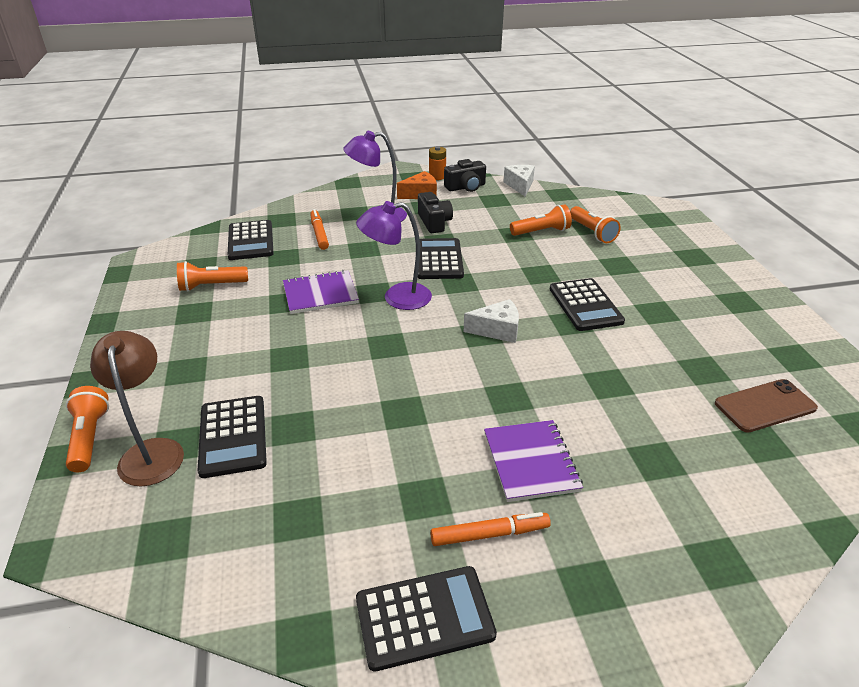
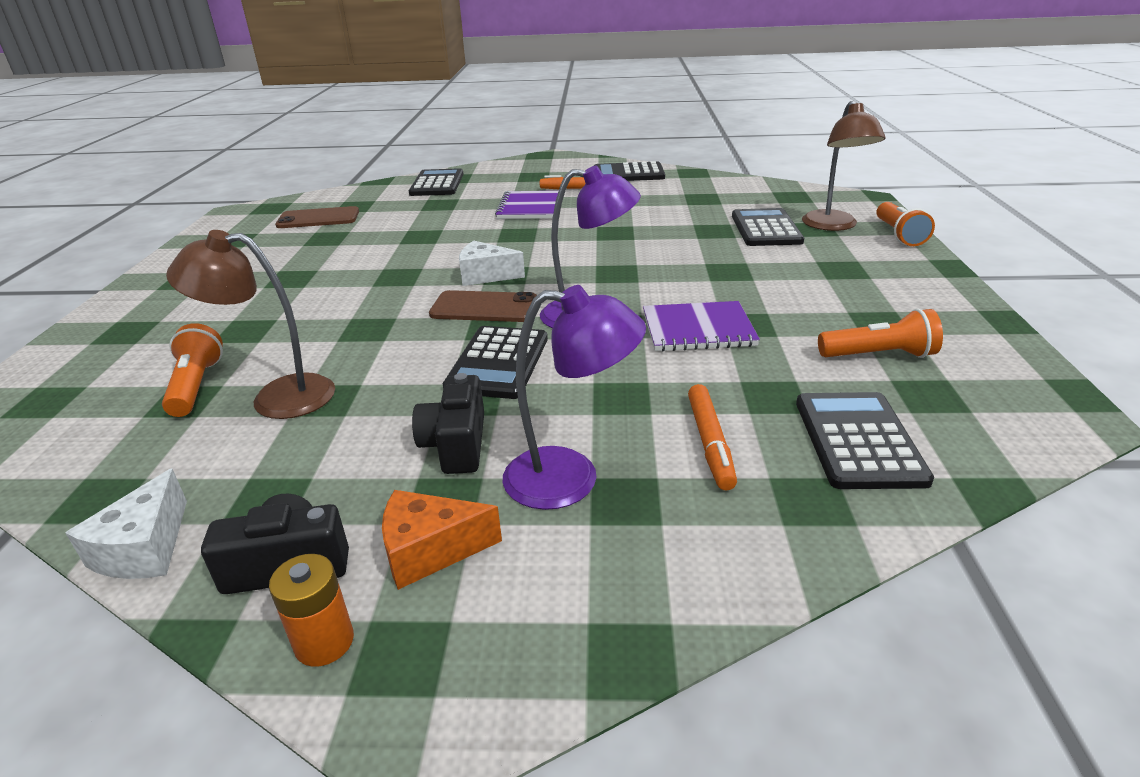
camera: 165 degrees left, 5 degrees down
(475, 297) = (484, 308): none -> brown phone
(541, 232) = (277, 397): orange flashlight -> brown lamp
(585, 305) = (359, 289): black calculator -> black calculator (437, 184)

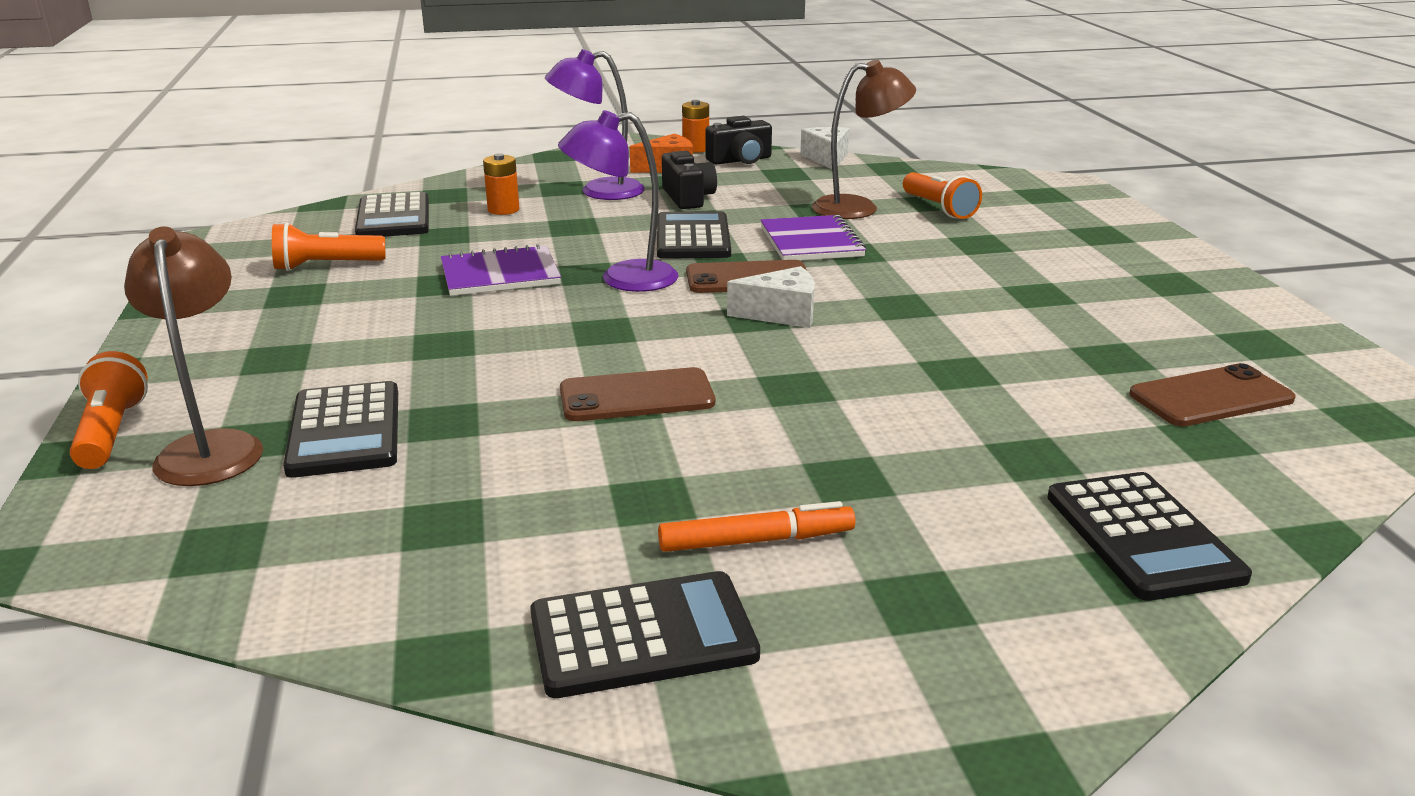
camera: 165 degrees right, 5 degrees down
(529, 207) = (828, 459): purple notebook -> purple notebook (811, 242)
(607, 235) = (636, 396): none -> brown phone
(710, 442) = (503, 210): orange marker -> orange battery

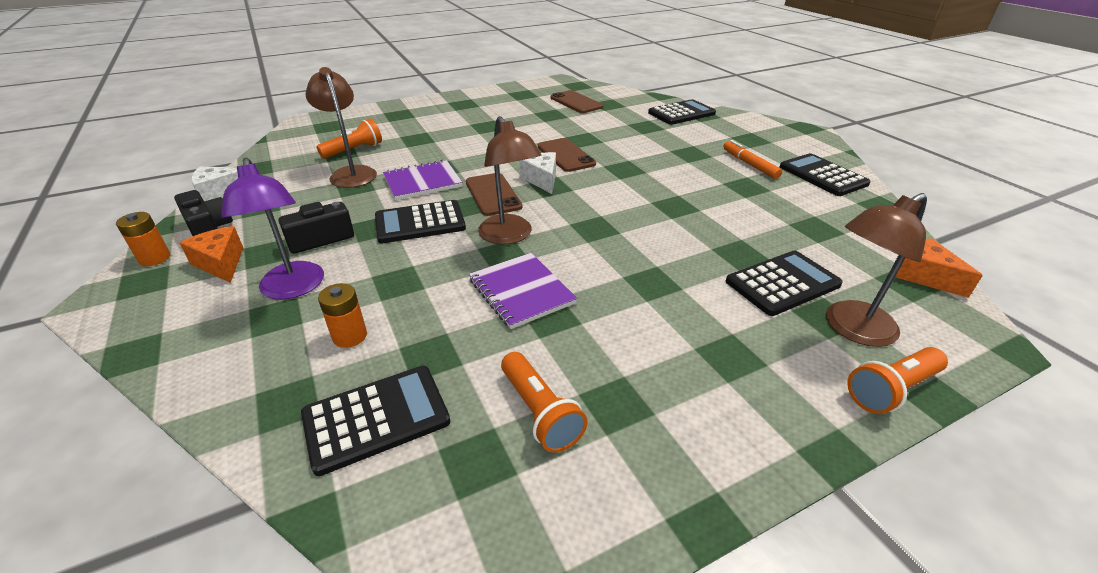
camera: 105 degrees left, 10 degrees up
(210, 575) = (924, 276): none -> orange cheese
(623, 279) = (509, 236): purple lamp -> brown lamp
(636, 396) = (665, 204): brown phone -> brown phone (565, 155)

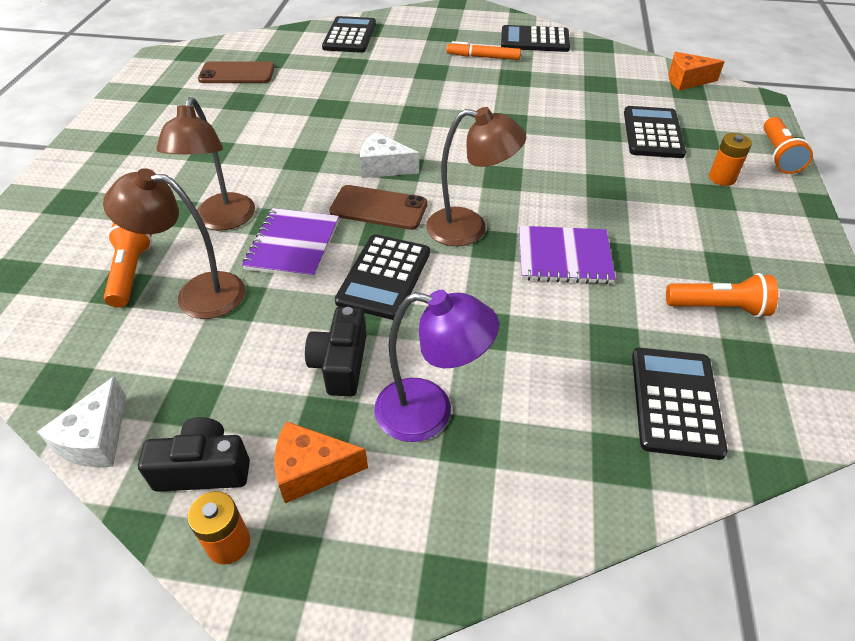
camera: 55 degrees left, 10 degrees up
(350, 336) = (550, 388): orange battery -> orange battery (722, 178)
(565, 155) = (351, 132): brown phone -> none
(851, 329) = (718, 136): brown lamp -> brown lamp (222, 221)

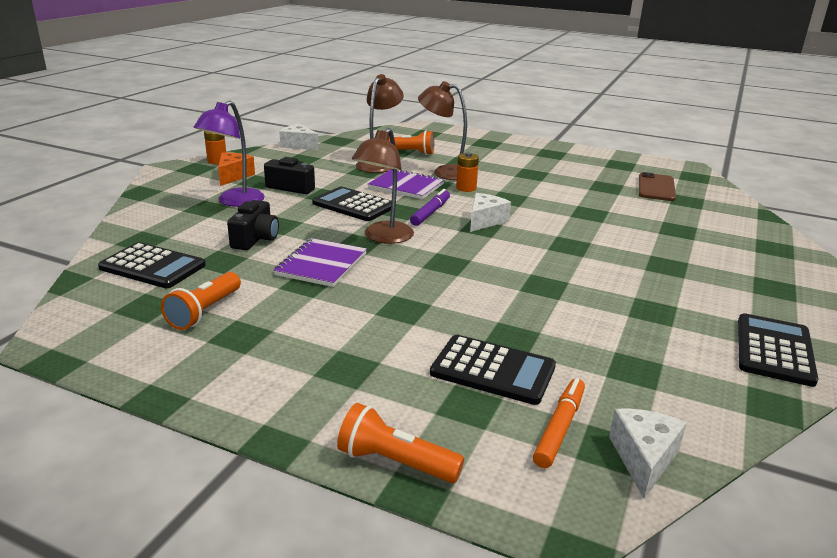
camera: 105 degrees right, 20 degrees down
(204, 469) = (259, 159): black camera -> black camera (255, 239)
(350, 36) = (751, 237): black calculator -> none
(378, 208) = (430, 213): brown phone -> purple marker
(483, 57) = (708, 301): orange marker -> orange marker (559, 428)
(686, 80) = (643, 459): orange cheese -> white cheese
(722, 178) = (374, 387): orange battery -> orange battery (466, 188)

